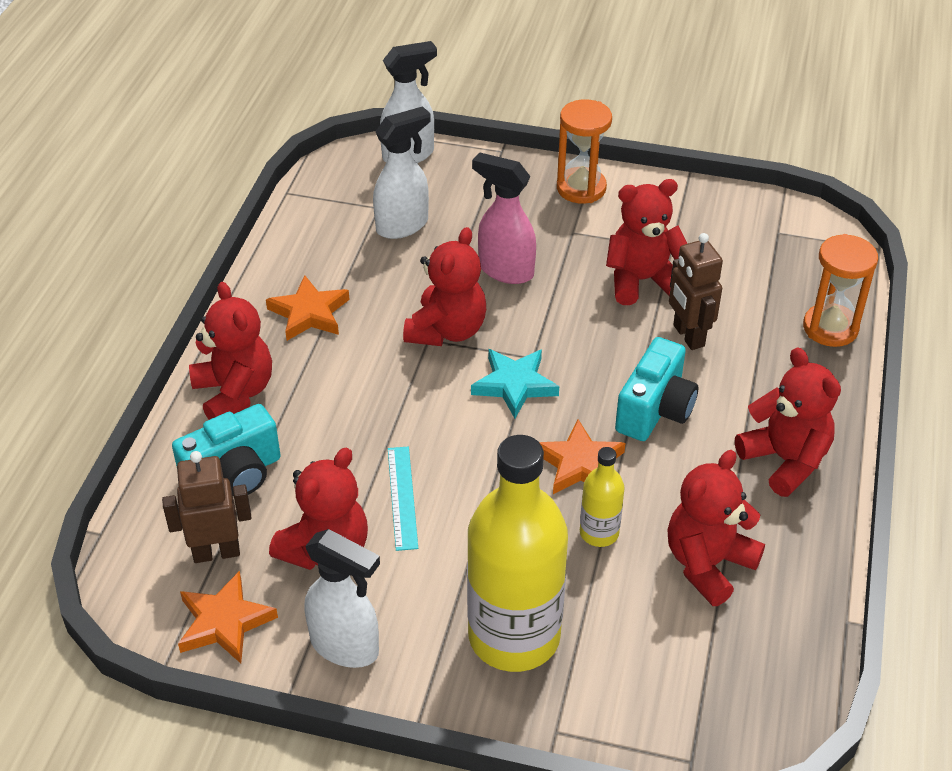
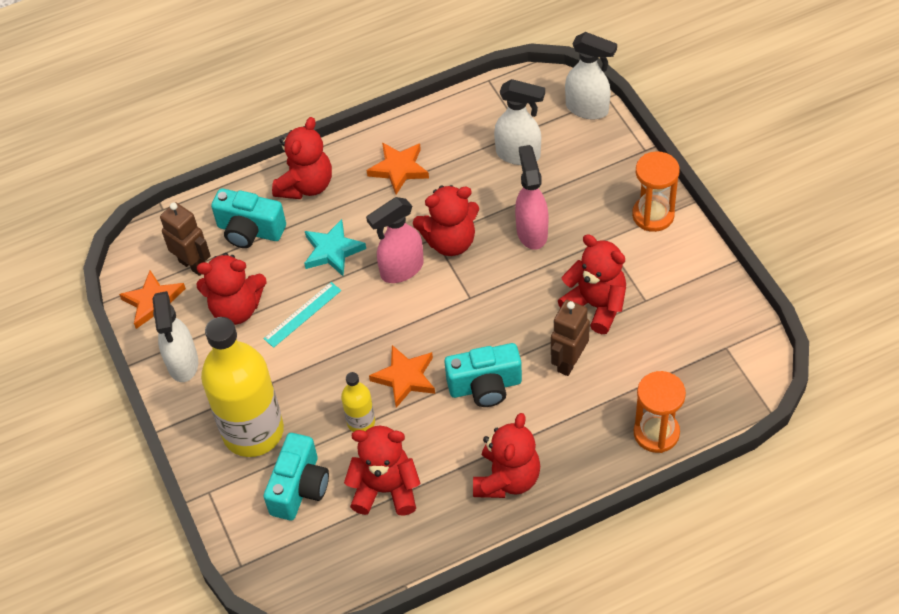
camera: 55 degrees right, 10 degrees up
(438, 386) = (401, 270): none -> pink spray bottle
(514, 385) = (438, 304): turquoise star -> turquoise star (332, 251)
(634, 639) = (299, 488): none -> turquoise camera

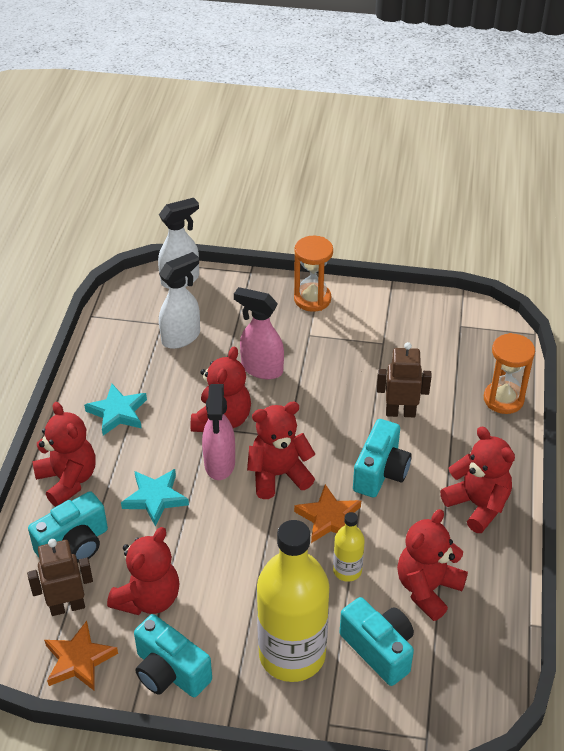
camera: 60 degrees left, 10 degrees down
(183, 364) = (170, 672): white spray bottle -> turquoise camera
(302, 314) = (201, 553): turquoise ruler -> none
(399, 169) = (118, 412): orange star -> turquoise star
(569, 362) = (400, 412): brown robot -> brown robot turned 120 degrees clockwise
(596, 305) = (363, 370): red teddy bear -> red teddy bear (278, 475)

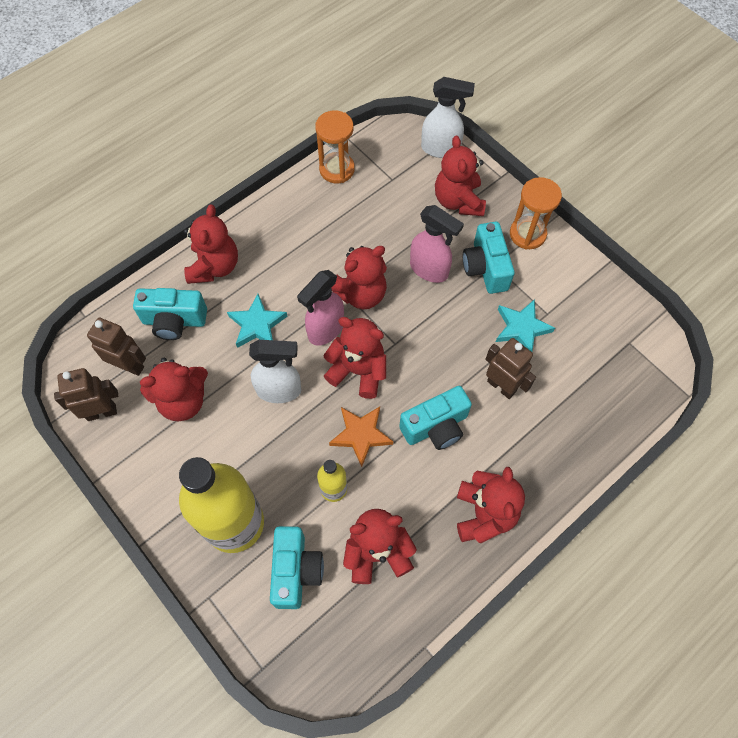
camera: 40 degrees right, 20 degrees up
(79, 660) = (101, 412): orange star -> brown robot
(118, 412) = (294, 235): turquoise star -> turquoise star (521, 328)
(170, 672) = (147, 469): turquoise camera -> turquoise camera (485, 268)
(181, 337) = (395, 201): white spray bottle -> white spray bottle (279, 390)
(234, 308) = (458, 201): none -> red teddy bear
(261, 369) = (429, 270): pink spray bottle -> pink spray bottle turned 150 degrees clockwise
(503, 399) = (599, 437): orange hourglass -> orange hourglass (337, 169)

